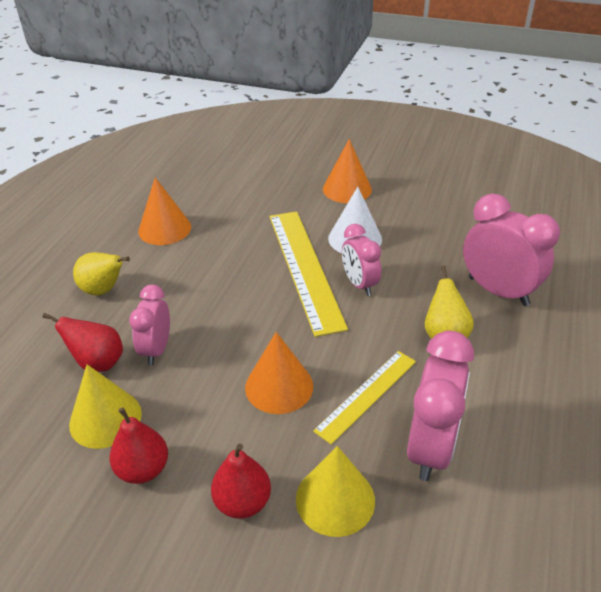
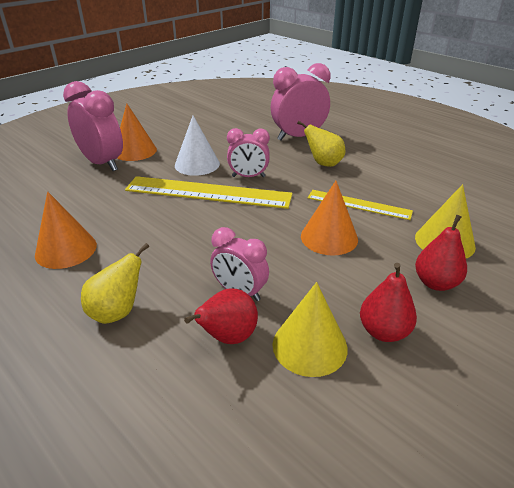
camera: 65 degrees left, 5 degrees down
(366, 395) = (359, 204): yellow ruler -> yellow ruler turned 45 degrees counterclockwise
(431, 447) = (414, 196): pink clock -> pink clock (102, 163)

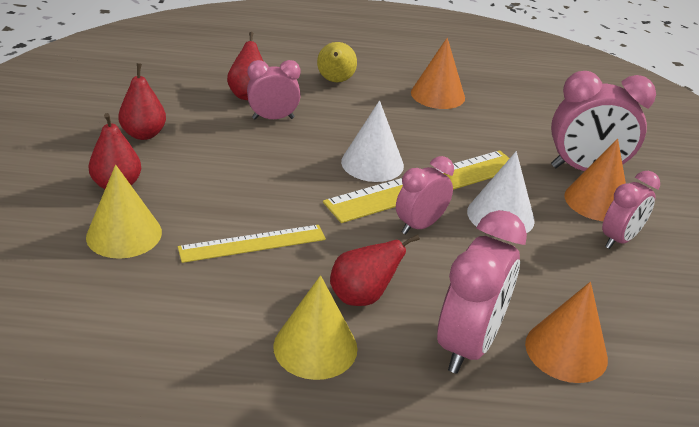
camera: 135 degrees right, 0 degrees up
(163, 137) = (619, 239): none -> pink clock
(218, 218) = (372, 163): none -> white cone
(309, 345) = (190, 109): yellow cone -> yellow cone (315, 347)
(323, 163) = (362, 297): yellow pear -> red pear
(329, 237) = (248, 188): orange cone -> orange cone (566, 351)

